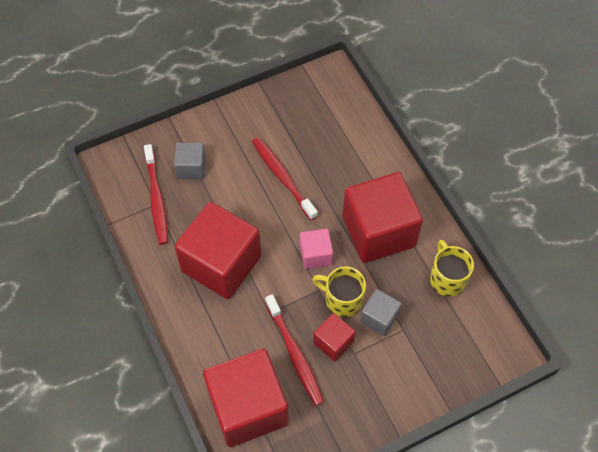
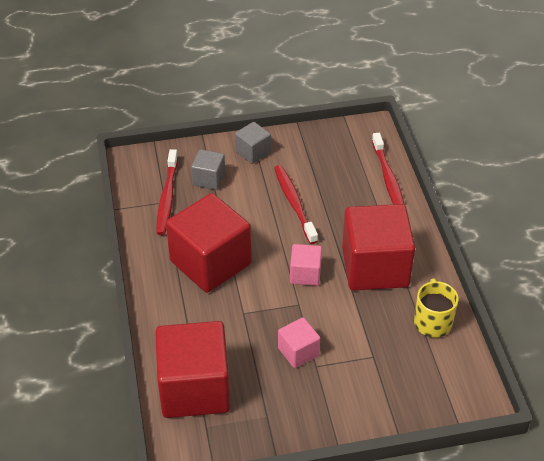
camera: 15 degrees right, 15 degrees down
(295, 354) = (256, 353): red toothbrush -> red toothbrush (388, 179)
(333, 342) = (298, 352): red cube -> pink cube
(342, 300) = (319, 317): yellow mug -> none
(379, 318) = (351, 341): grey cube -> grey cube (253, 152)

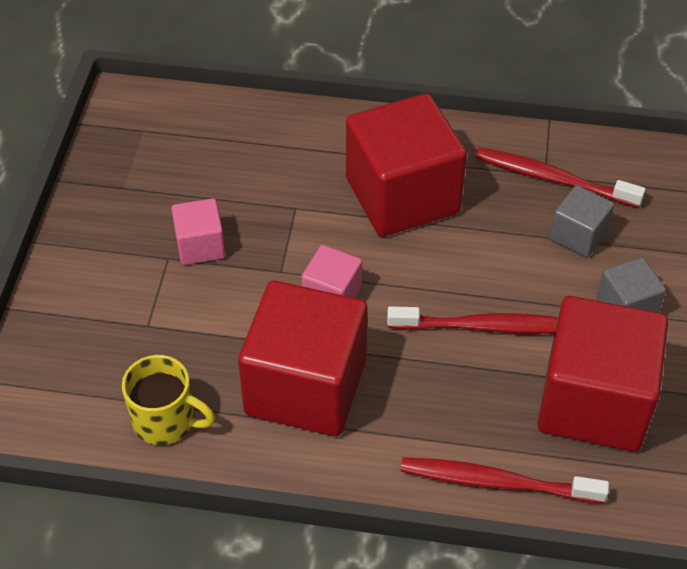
camera: 110 degrees right, 5 degrees up
(194, 388) = (201, 132): red cube -> red cube (593, 402)

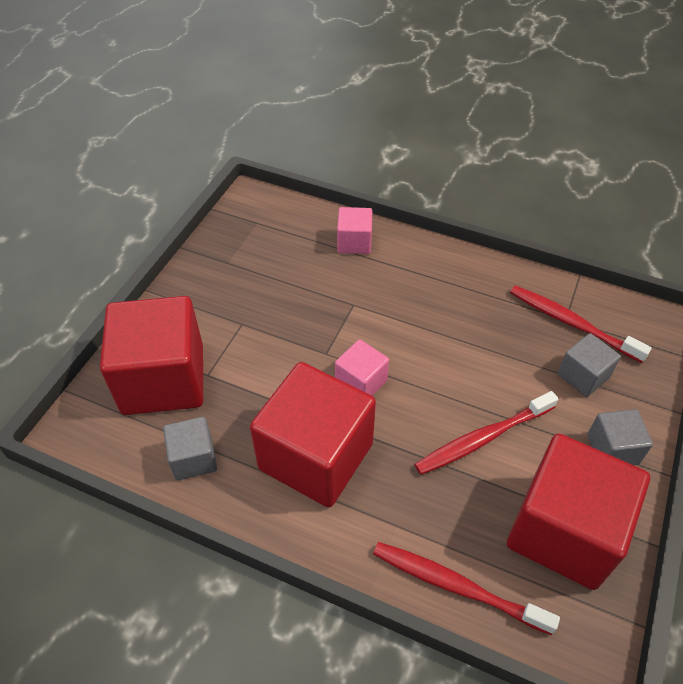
camera: 15 degrees right, 0 degrees up
(166, 421) = (193, 458): yellow mug -> grey cube
(200, 246) = (269, 319): pink cube -> pink cube (354, 242)
(402, 196) = (442, 312): red cube -> red cube (163, 379)
(485, 327) = (482, 438): red toothbrush -> red toothbrush turned 135 degrees clockwise

